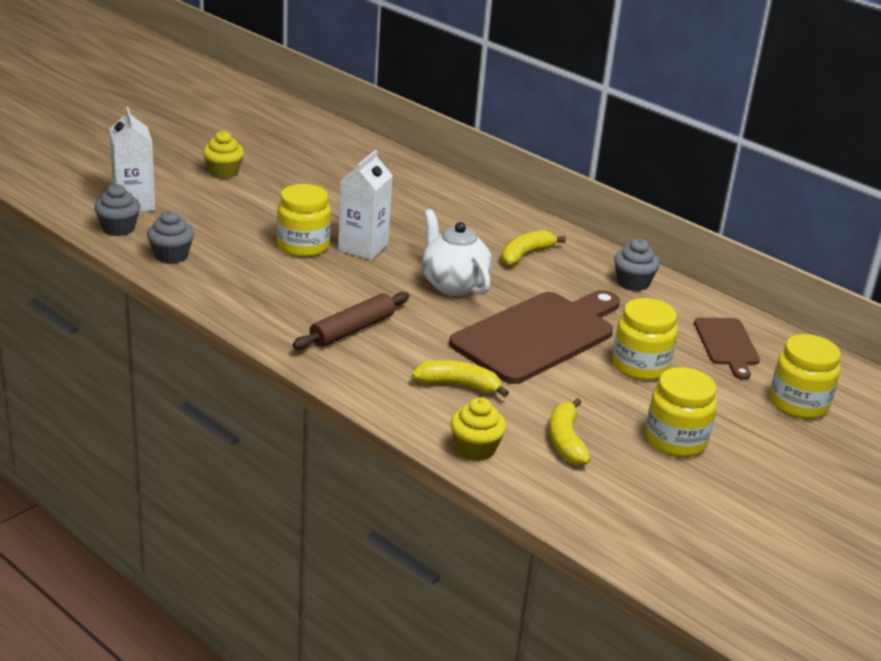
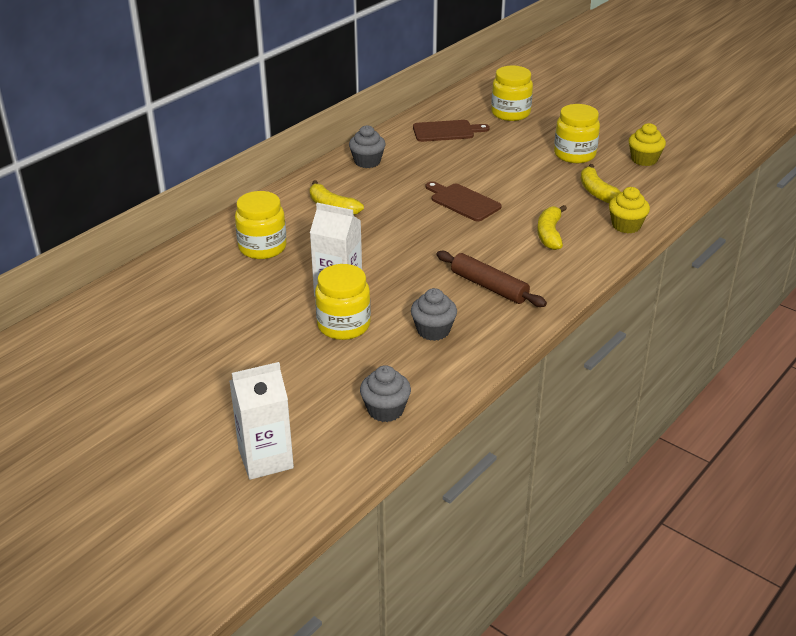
camera: 90 degrees left, 5 degrees up
(118, 228) = (331, 461): grey cupcake -> grey cupcake (433, 330)
(223, 172) = (173, 399): yellow cupcake -> yellow cupcake (644, 159)
(453, 285) = (395, 240): white teapot -> none
(538, 335) = (463, 202): brown cutting board -> brown cutting board, size x0.53
(566, 441) = (597, 192): yellow banana -> yellow banana turned 75 degrees clockwise
(640, 366) = (489, 163): yellow jar -> yellow jar (262, 247)

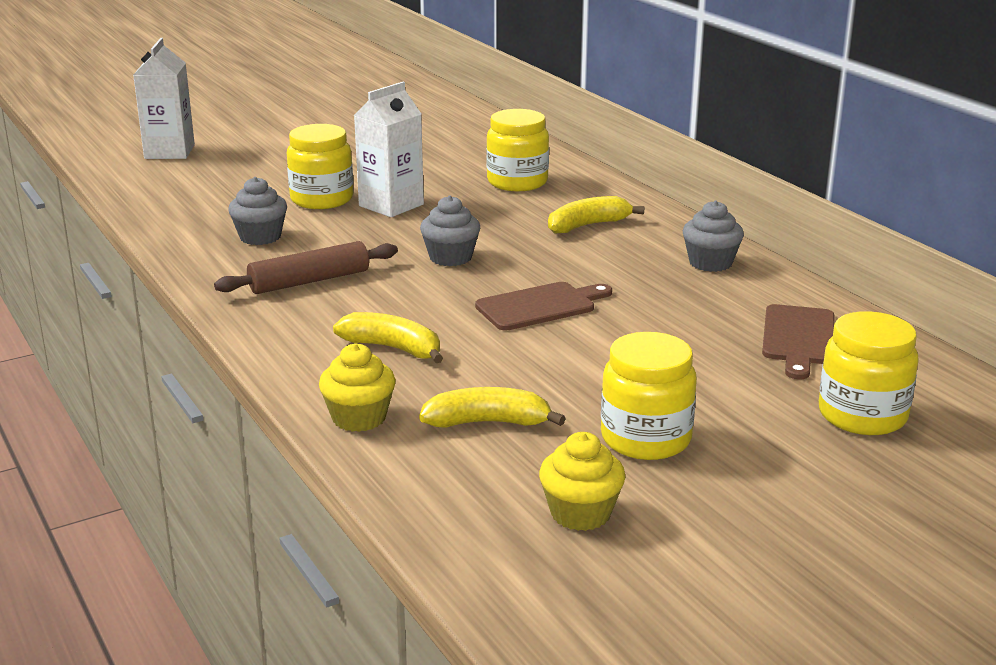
camera: 110 degrees right, 10 degrees down
(385, 410) = (165, 198): grey cupcake -> grey cupcake (450, 257)

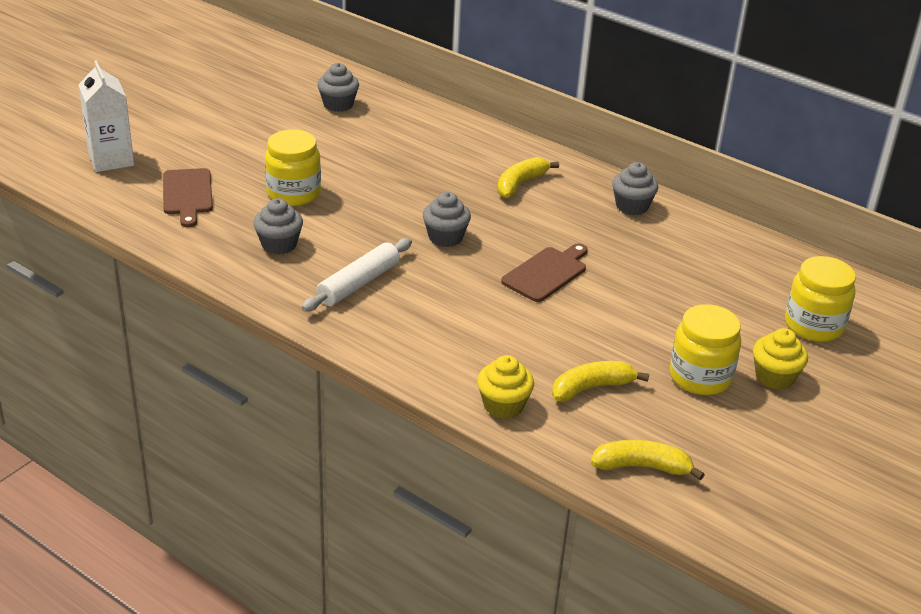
camera: 25 degrees left, 10 degrees up
(309, 281) = (359, 283): brown rolling pin -> white rolling pin
(391, 205) = (355, 190): white carton -> none
(393, 348) = (475, 336): yellow banana -> yellow banana (642, 467)
(446, 138) = (338, 104): none -> grey cupcake
(517, 182) = (433, 146): yellow jar -> none
(580, 513) = (704, 447): yellow cupcake -> yellow cupcake (774, 377)
(798, 338) = (734, 266): brown cutting board -> brown cutting board (187, 194)

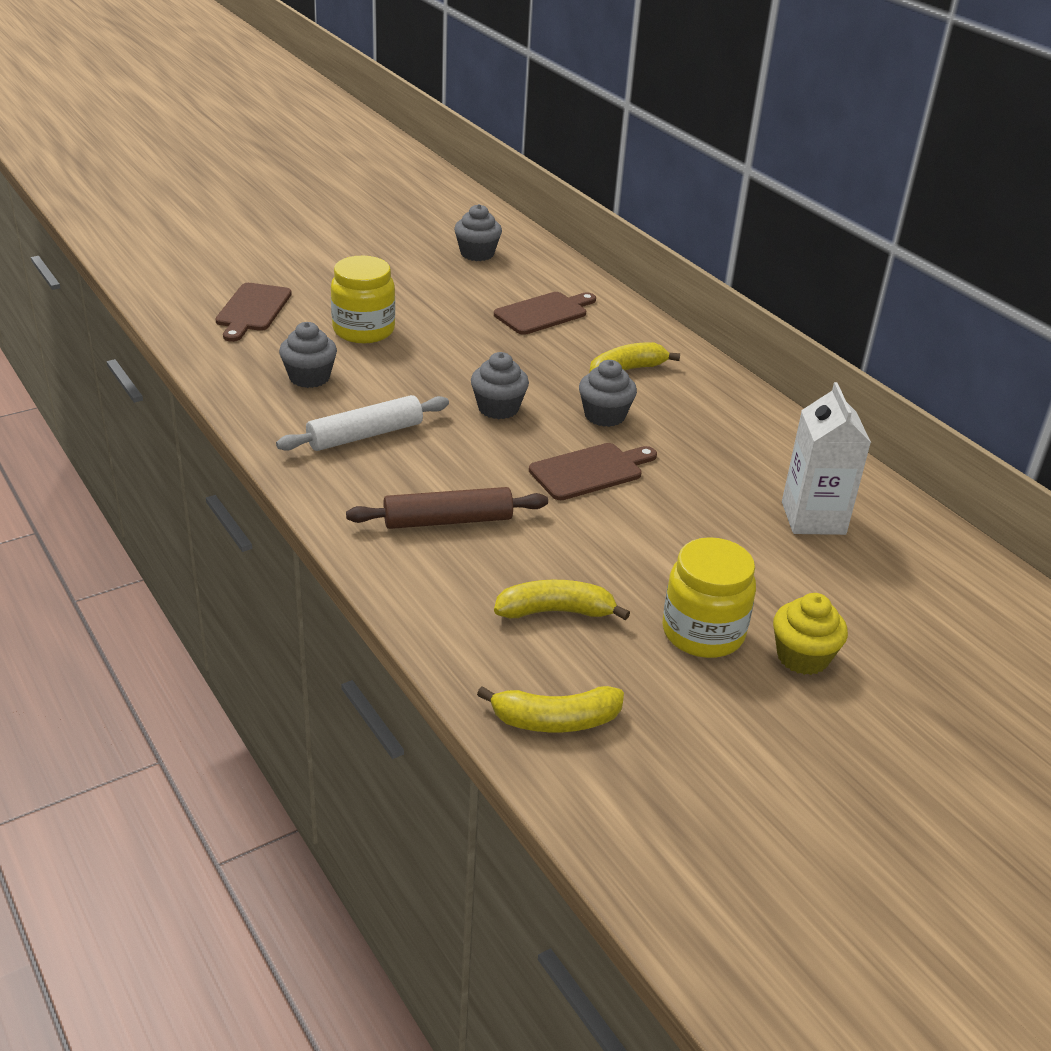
camera: 20 degrees right, 0 degrees up
(111, 159) = (202, 263): white carton -> white carton (813, 518)
(427, 147) = (544, 313): none -> brown cutting board
(469, 338) = (447, 520): none -> brown rolling pin
(503, 405) = (434, 604): yellow cupcake -> none
(632, 206) = (745, 421): grey cupcake -> grey cupcake (604, 416)
(642, 467) = (555, 720): yellow banana -> yellow banana turned 150 degrees clockwise
(813, 325) = (897, 608): yellow jar -> none

